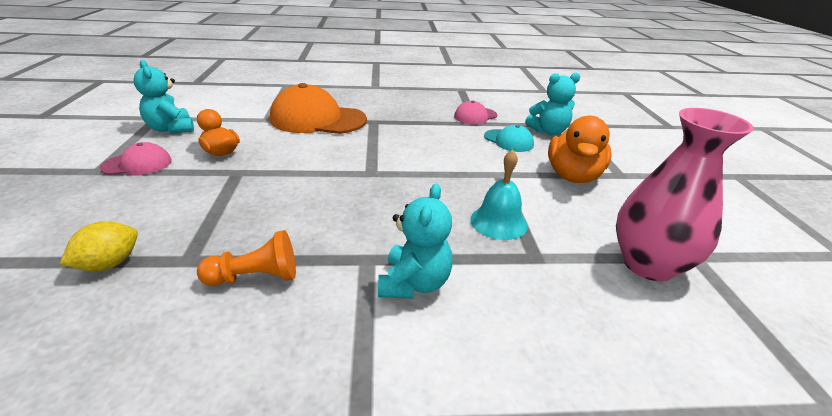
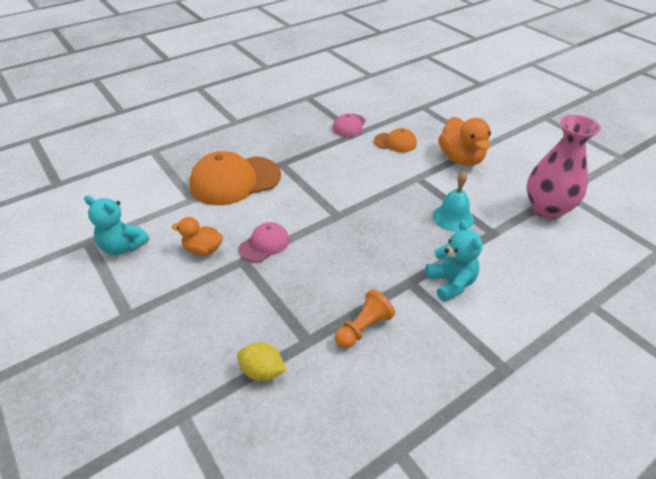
camera: 30 degrees left, 10 degrees up
(109, 264) = (262, 371): yellow lemon -> yellow lemon turned 75 degrees counterclockwise
(137, 164) = (152, 293): pink cap -> pink cap (264, 244)
(508, 141) = (395, 142): turquoise cap -> orange cap
(548, 131) = (412, 121): turquoise teddy bear -> none

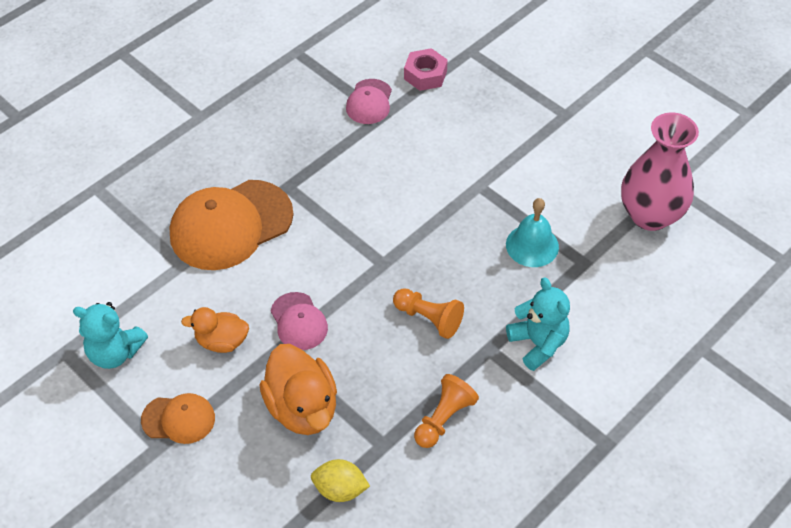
camera: 10 degrees left, 10 degrees up
(264, 244) = (299, 321): pink cap -> pink cap turned 120 degrees clockwise
(365, 255) = (429, 318): none -> orange pawn
(390, 116) = (425, 75): none -> pink nut
(395, 142) = (440, 126): orange cap -> orange cap (178, 419)
(461, 159) = (534, 144): orange duck -> orange duck (302, 408)

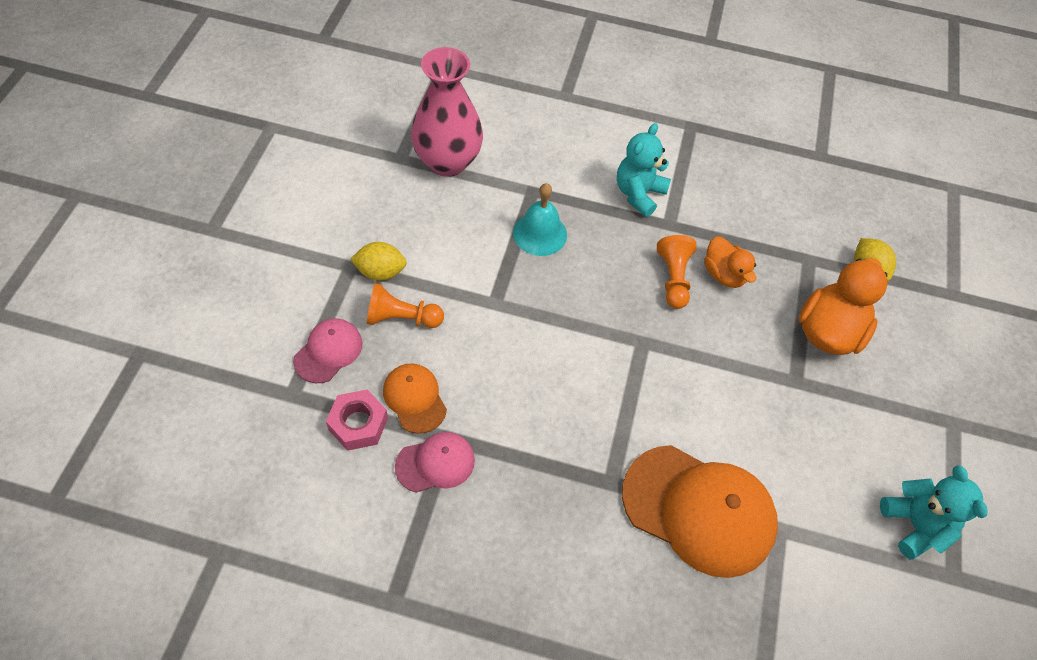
camera: 125 degrees left, 5 degrees up
(178, 419) = (920, 422): orange cap -> orange cap (414, 398)
(222, 341) = (825, 433): orange duck -> orange duck (724, 274)
(299, 321) = (755, 379): pink cap -> pink cap (328, 351)
(444, 418) = (754, 229): orange pawn -> orange pawn (402, 318)
(549, 129) = (380, 272): none -> yellow lemon

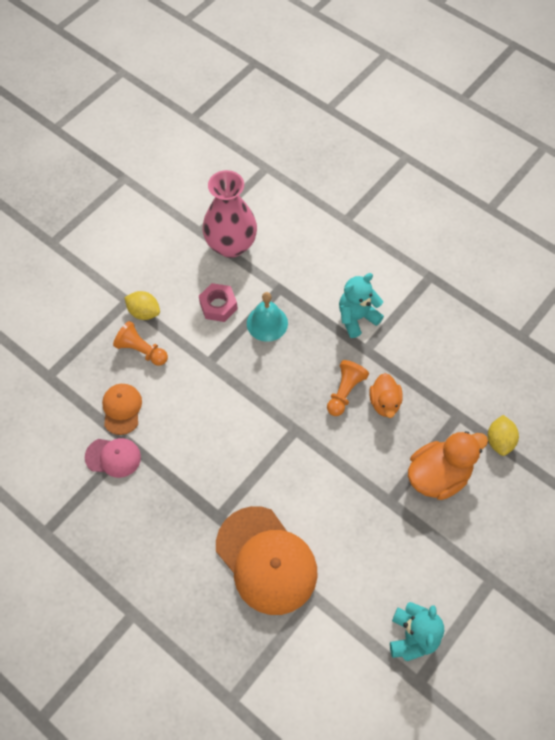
camera: 30 degrees right, 5 degrees up
(328, 351) = (84, 356): pink cap -> none
(358, 424) = (79, 412): pink nut -> pink nut (218, 306)

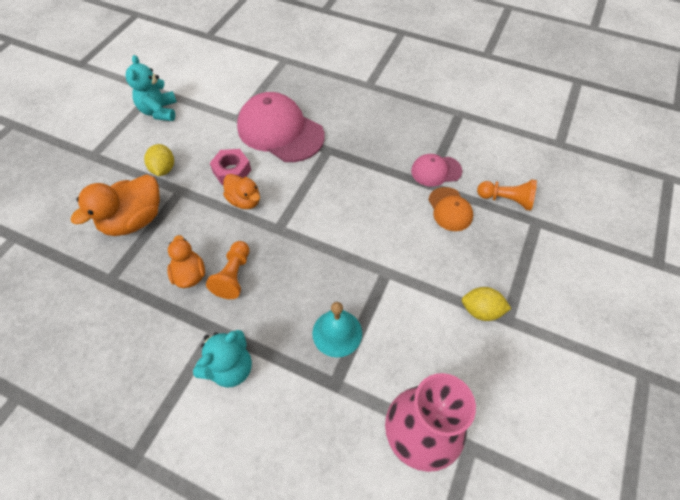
camera: 165 degrees right, 5 degrees down
(141, 350) = (461, 268): orange pawn -> orange pawn (506, 200)
(218, 306) = (401, 340): pink nut -> pink nut (232, 171)
(266, 560) = (280, 131): orange cap -> pink cap
(323, 471) = (244, 200): none -> orange duck
(499, 441) = (67, 264): yellow lemon -> yellow lemon (163, 169)

